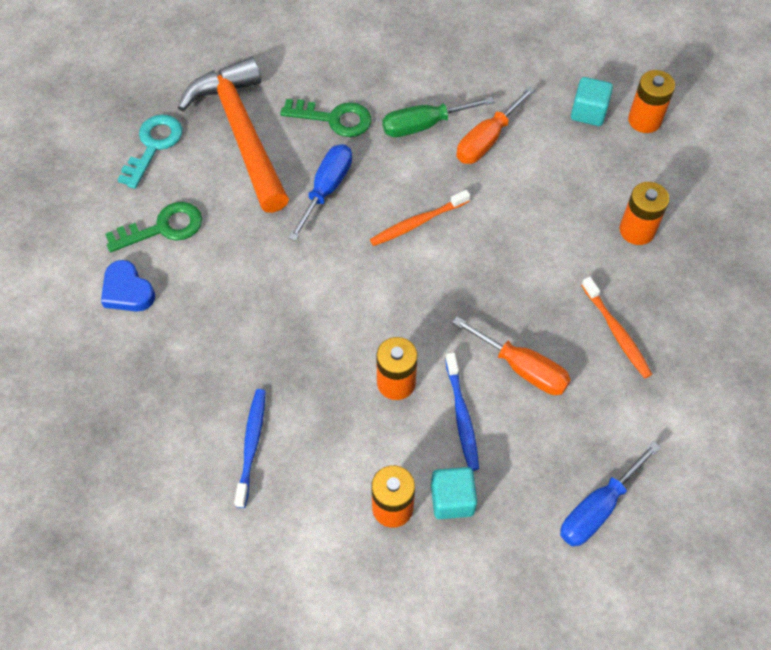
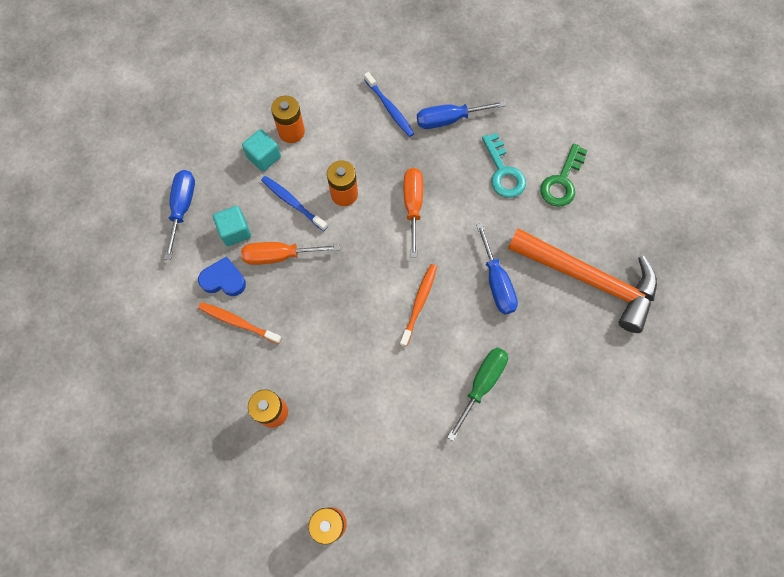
camera: 140 degrees right, 10 degrees up
(127, 291) = (538, 133): blue heart -> blue heart (224, 280)
(153, 146) = (630, 227): turquoise key -> turquoise key (503, 172)
(201, 378) = (449, 119): none -> blue screwdriver
(334, 119) = (544, 339): green key -> none
(487, 140) = (429, 407): orange screwdriver -> orange screwdriver (413, 206)
(588, 112) = (377, 496): turquoise cube -> turquoise cube (235, 231)

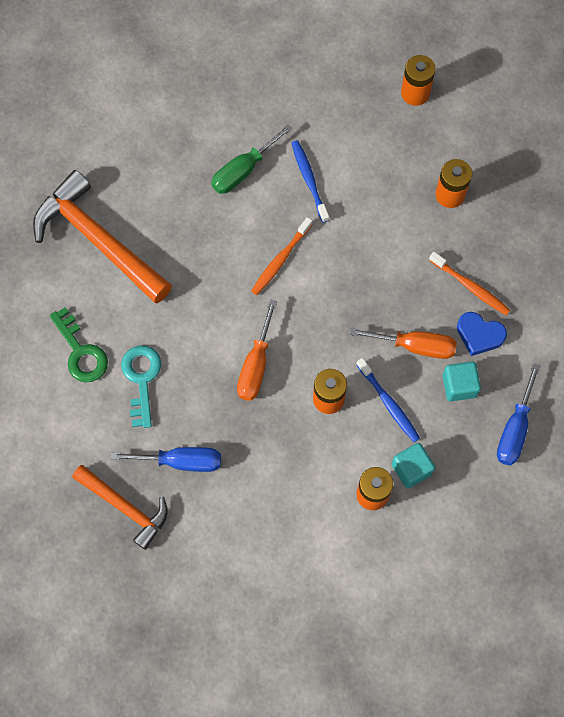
camera: 165 degrees left, 0 degrees up
(389, 108) = (247, 495): blue toothbrush -> blue toothbrush (309, 180)
(479, 79) = (125, 507): none -> orange hammer
(496, 282) = (194, 261): blue screwdriver -> none
(562, 181) = (80, 351): green key -> green key turned 105 degrees clockwise

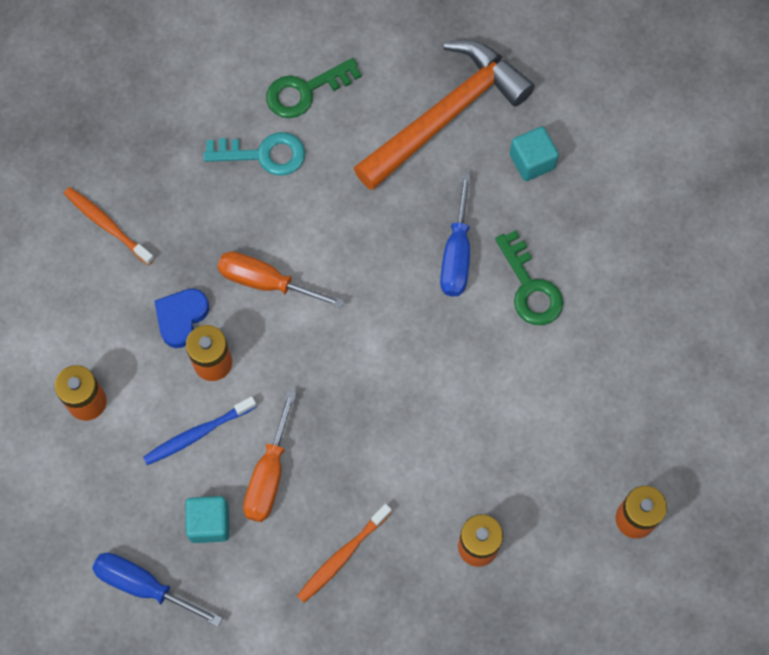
camera: 95 degrees right, 0 degrees up
(125, 507) = (114, 130): orange hammer -> none
(181, 461) = (158, 191): blue screwdriver -> blue screwdriver (456, 254)
(243, 170) = (530, 287): green screwdriver -> green key
(280, 259) = (402, 322): orange toothbrush -> orange toothbrush (107, 225)
(309, 180) = (510, 367): blue toothbrush -> none
(411, 469) = (111, 451): turquoise cube -> turquoise cube (532, 161)
(479, 335) = (274, 558): blue heart -> blue heart (181, 318)

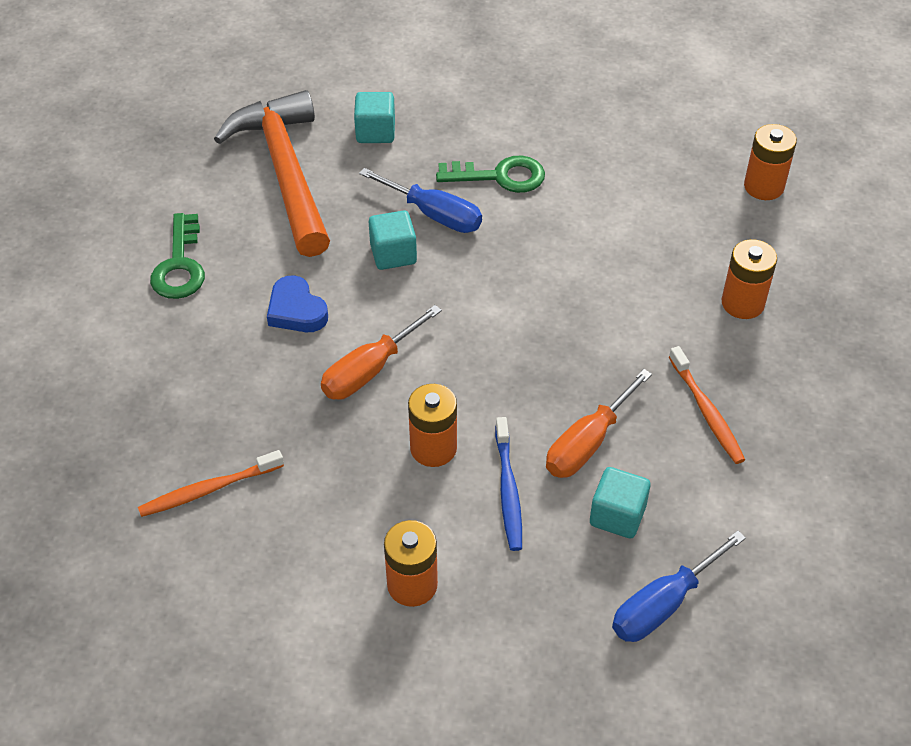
camera: 65 degrees left, 20 degrees down
(181, 318) = (364, 458): blue heart -> blue heart (296, 310)
(263, 154) = (225, 323): turquoise key -> none
(269, 475) = (587, 443): orange screwdriver -> orange screwdriver turned 90 degrees clockwise
(395, 243) = (393, 254): none -> turquoise cube

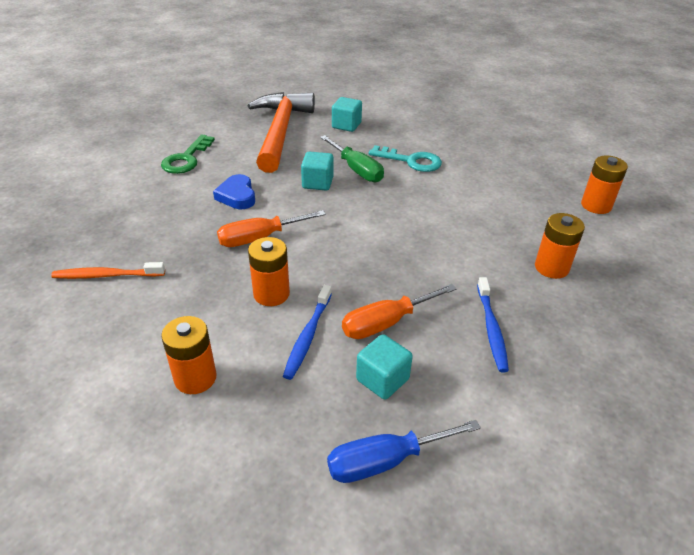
camera: 20 degrees right, 10 degrees down
(434, 214) = (357, 170): blue screwdriver -> green screwdriver
(500, 176) = (411, 161): green key -> turquoise key
(706, 411) = (491, 328): orange toothbrush -> blue toothbrush

